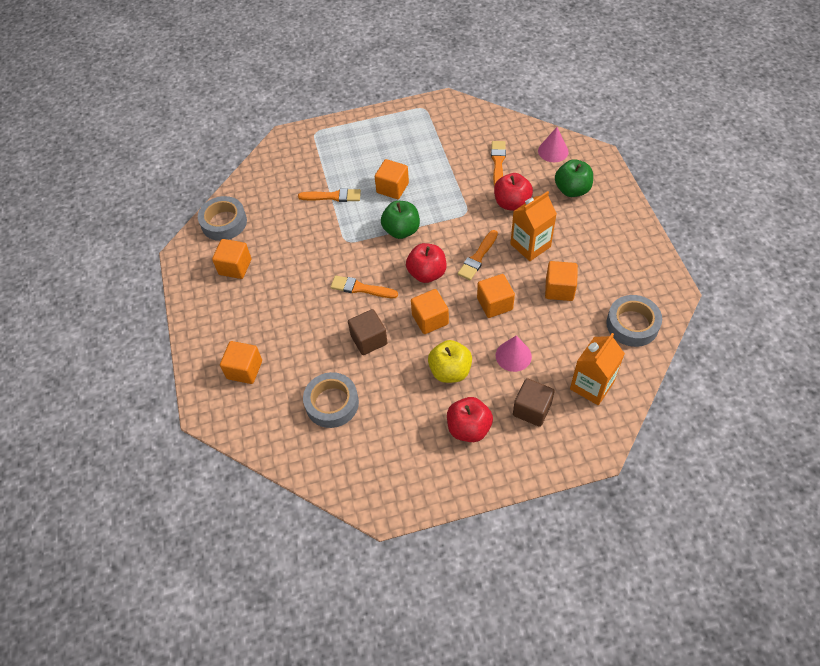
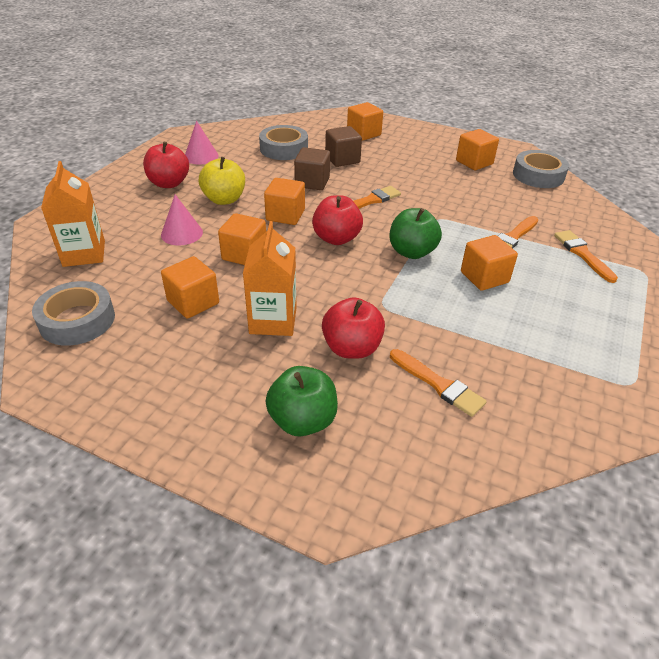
camera: 125 degrees right, 15 degrees down
(477, 257) = (311, 276): orange brush -> orange brush (582, 254)
(532, 409) = (127, 214): brown cube -> brown cube (342, 159)
(553, 151) = (399, 460): pink cone -> pink cone (201, 156)

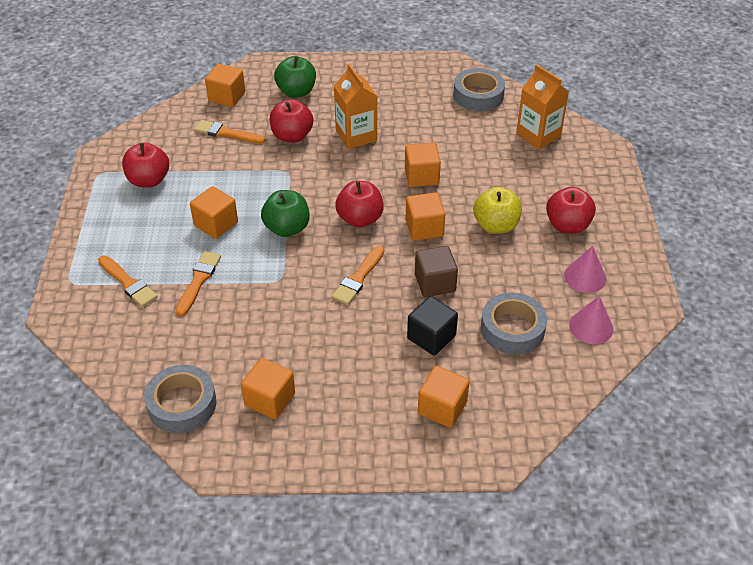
camera: 155 degrees right, 5 degrees up
(182, 233) = (490, 177): pink cone -> pink cone (591, 327)
(193, 302) = (420, 129): orange cube -> orange cube (227, 97)
(342, 159) = (431, 337): brown cube -> black cube
(559, 351) = (149, 180): none -> red apple

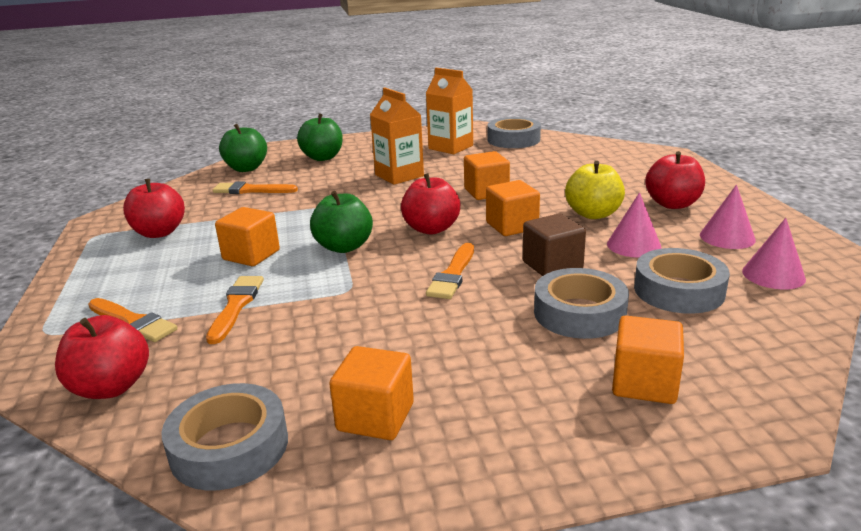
camera: 10 degrees left, 20 degrees down
(227, 97) = (246, 168): orange cube -> green apple
(292, 136) = (327, 183): red apple -> red apple (111, 387)
(431, 337) = (579, 313): black cube -> grey tape
(507, 272) = (633, 245): none -> pink cone
(538, 135) = (591, 154): orange carton -> orange carton (450, 147)

